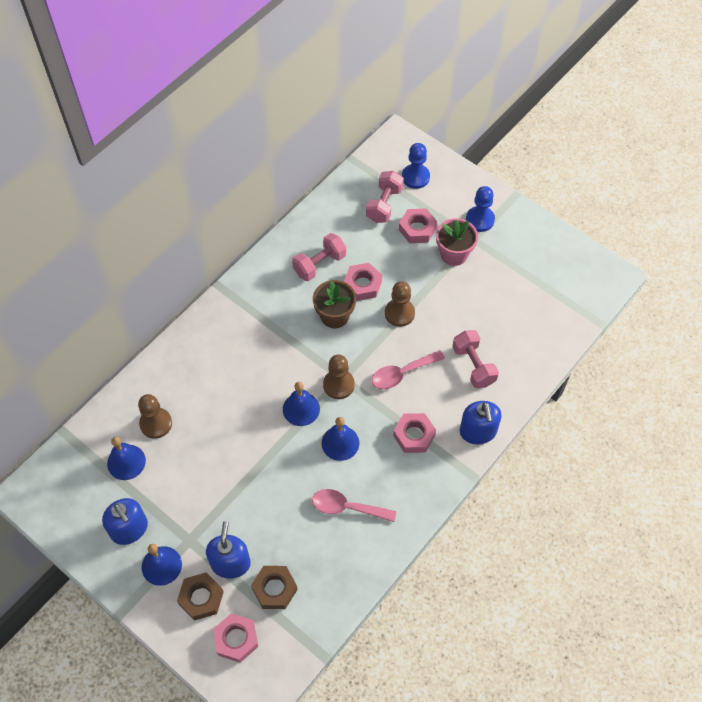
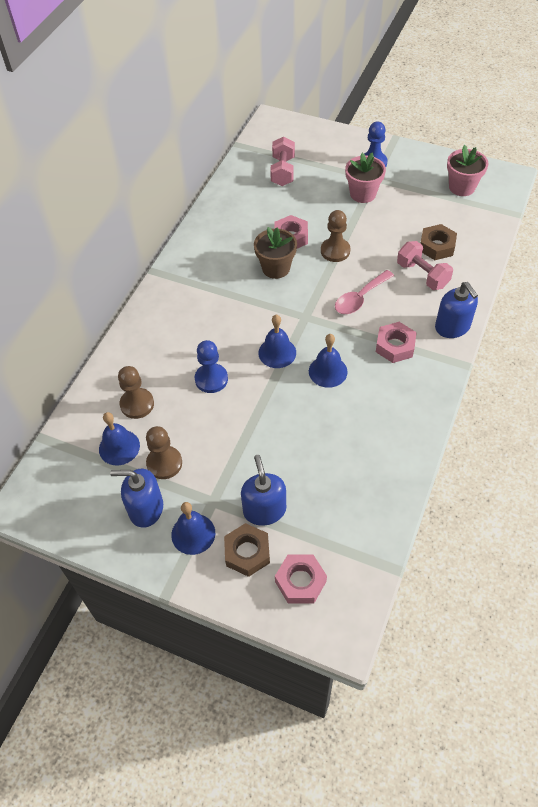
camera: 15 degrees left, 5 degrees down
(129, 529) = (146, 509): blue soap dispenser -> blue soap dispenser turned 150 degrees clockwise
(274, 589) = (320, 521): brown nut -> brown nut (437, 246)
(319, 264) = (244, 231): pink dumbbell -> none
(338, 385) = (304, 323): brown pawn -> brown pawn (164, 463)
(347, 507) = (360, 425): pink spoon -> none
(415, 177) = (301, 145): blue pawn -> blue pawn (211, 379)
(417, 229) = (321, 183): pink nut -> none
(558, 275) = (461, 187): none -> pink flower pot

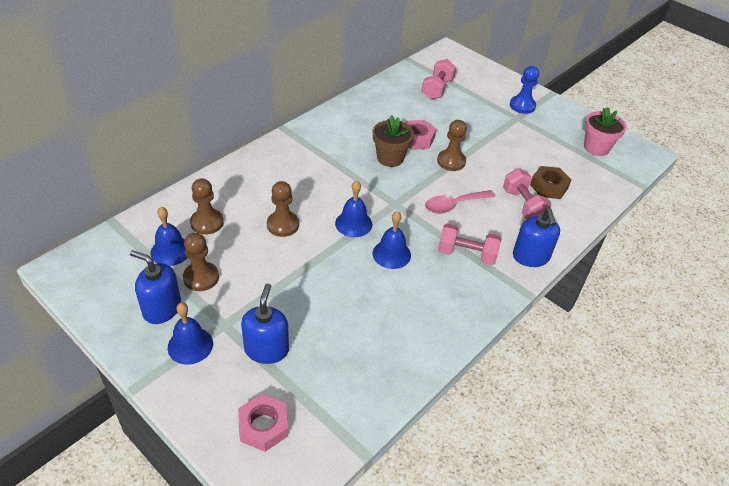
camera: 15 degrees right, 10 degrees down
(211, 379) = (283, 225): blue pawn -> brown pawn
(247, 552) = (229, 380): brown nut -> none
(363, 194) = (500, 126): pink flower pot -> none
(395, 346) = (466, 254): pink nut -> pink dumbbell

